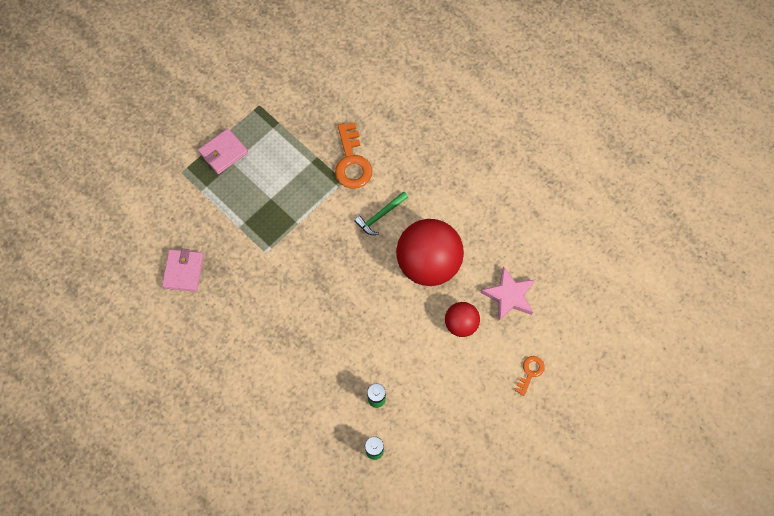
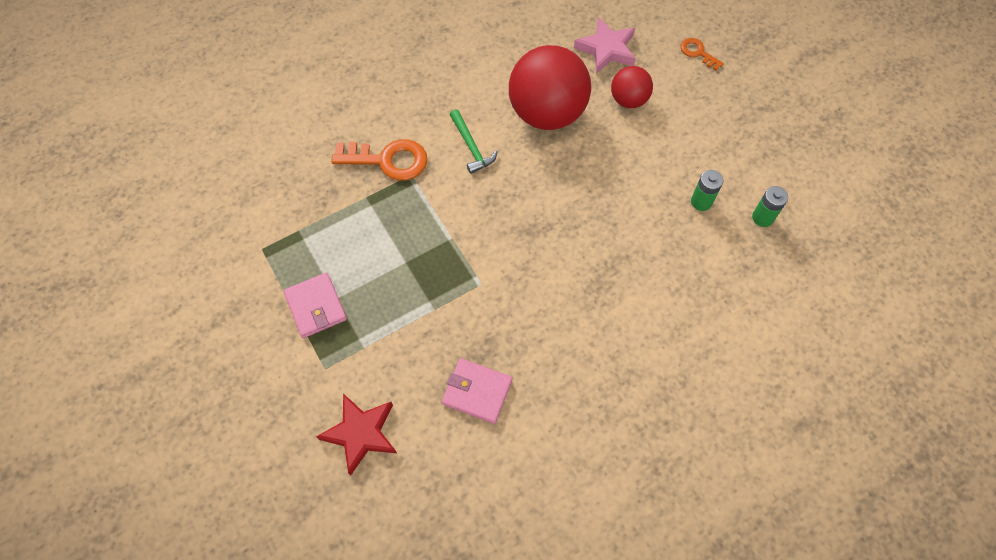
camera: 75 degrees left, 5 degrees down
(141, 208) = (361, 433): none -> red star

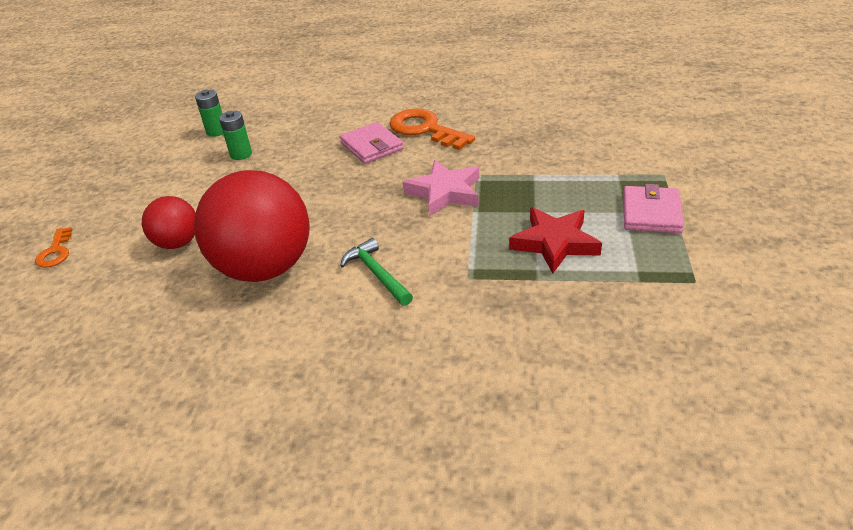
camera: 140 degrees left, 25 degrees down
(361, 433) = (650, 133): red star -> red star (554, 243)
(388, 160) = (482, 303): orange key -> orange key (425, 129)
(471, 147) = (376, 274): green hammer -> green hammer turned 45 degrees counterclockwise
(477, 392) = (538, 124): pink wallet -> pink wallet (371, 146)
(606, 49) = (120, 300): pink star -> pink star (445, 192)

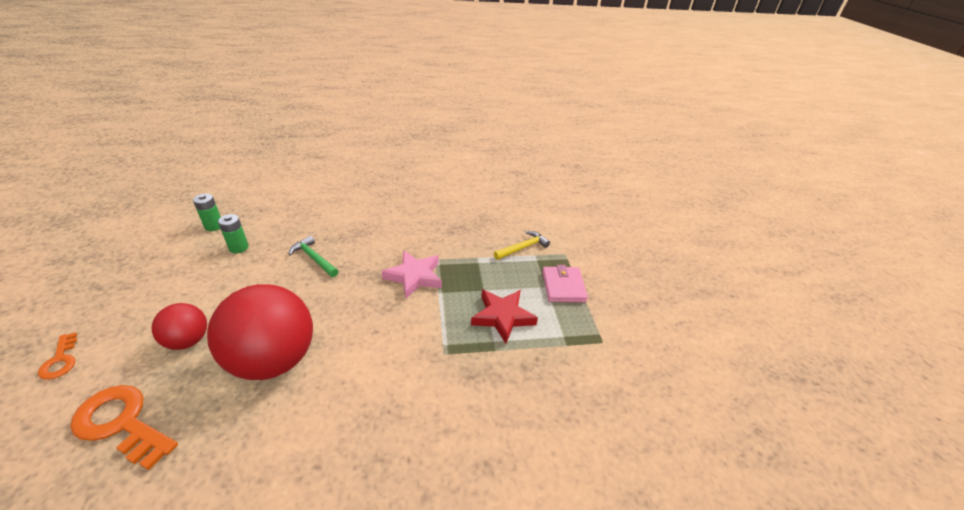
camera: 20 degrees left, 0 degrees up
(371, 146) = (350, 237): pink wallet -> none
(376, 274) = (371, 357): green hammer -> green hammer (314, 258)
(425, 129) = (390, 220): orange key -> orange key (122, 423)
(601, 165) = (523, 247): none -> yellow hammer

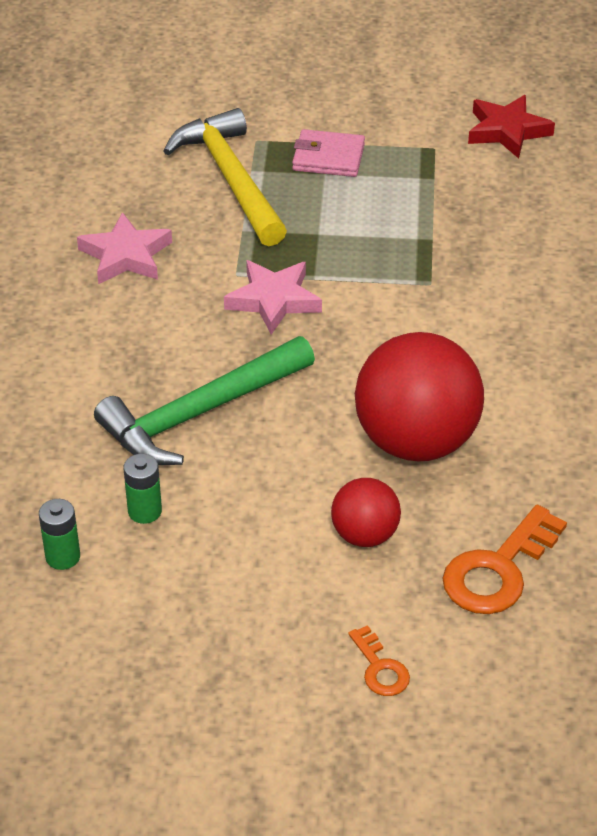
camera: 75 degrees left, 5 degrees up
(60, 360) = (380, 668): orange key -> orange key turned 75 degrees clockwise
(314, 258) = (200, 413): green hammer -> green hammer, size x2.00
(443, 218) = (126, 255): none -> pink star
(502, 317) = (376, 223): red star -> red star (507, 131)
(523, 247) = (231, 179): yellow hammer -> yellow hammer, size x2.00

